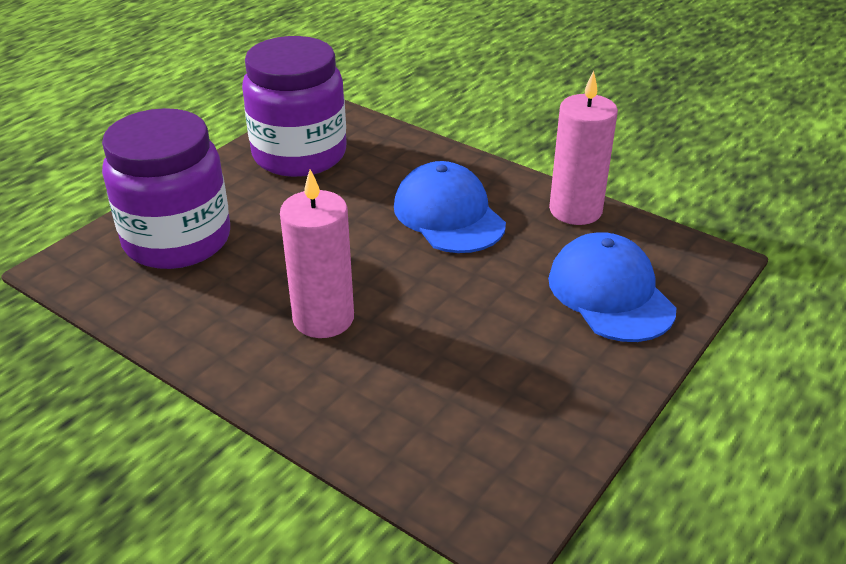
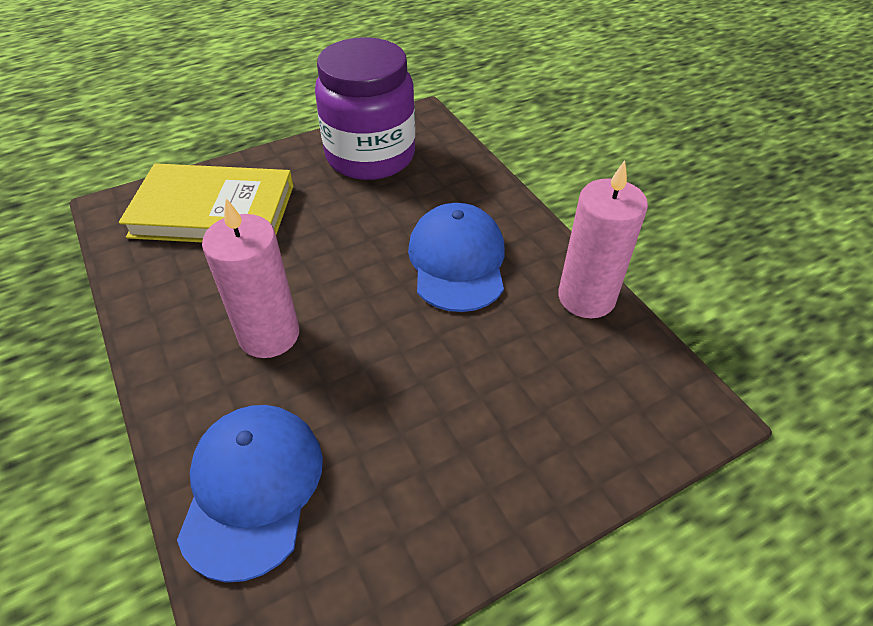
camera: 25 degrees right, 10 degrees up
(177, 240) = (213, 211): purple jar -> yellow book
(610, 293) = (558, 412): blue cap -> blue cap (252, 488)

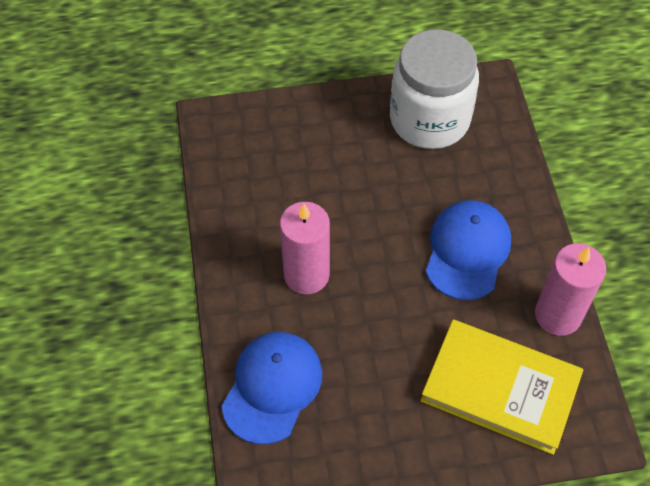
camera: 20 degrees right, 10 degrees up
(213, 211) = (286, 145): yellow book -> yellow book (500, 388)
(370, 156) = (429, 119): purple jar -> white jar

